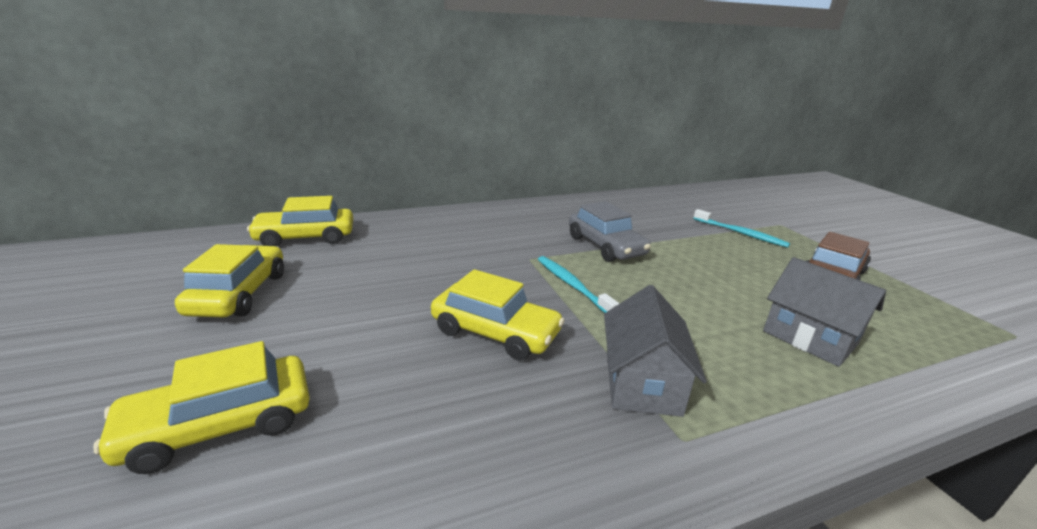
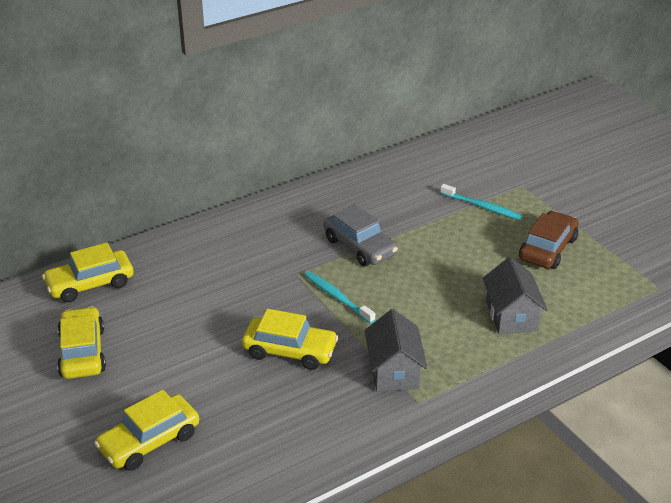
camera: 10 degrees left, 10 degrees up
(809, 337) = (511, 316): grey house -> grey house turned 45 degrees clockwise

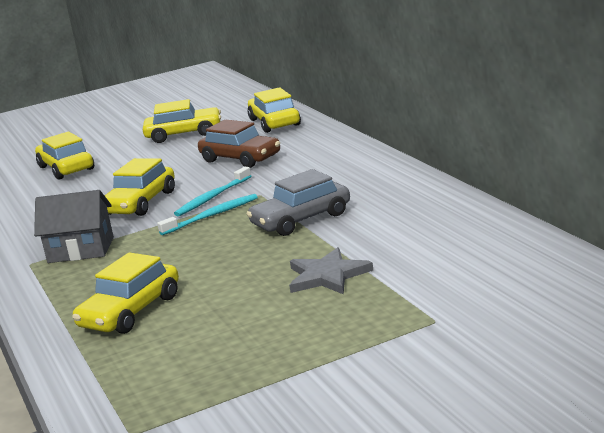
camera: 100 degrees right, 15 degrees down
(460, 228) = (327, 276): none -> grey star
(482, 207) = (378, 290): turquoise toothbrush -> turquoise toothbrush (212, 198)
(511, 316) = (130, 312): grey house -> yellow car
(547, 249) = (262, 339): brown car -> brown car (240, 158)

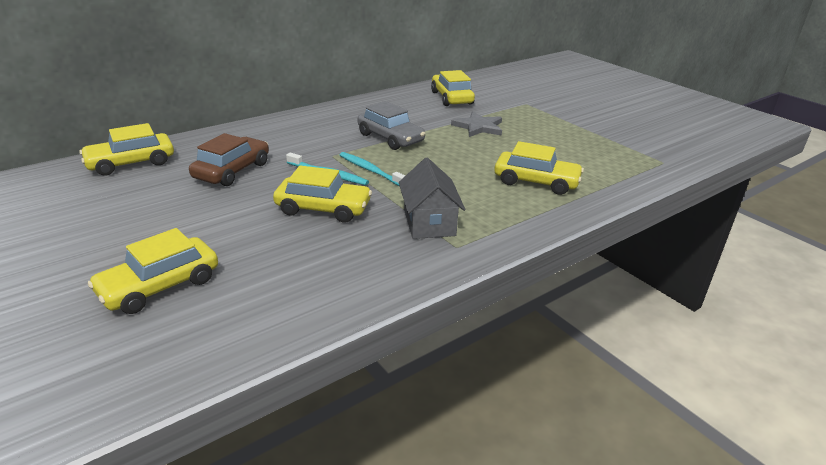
camera: 105 degrees left, 10 degrees up
(184, 134) = (106, 212): yellow car -> yellow car (451, 98)

